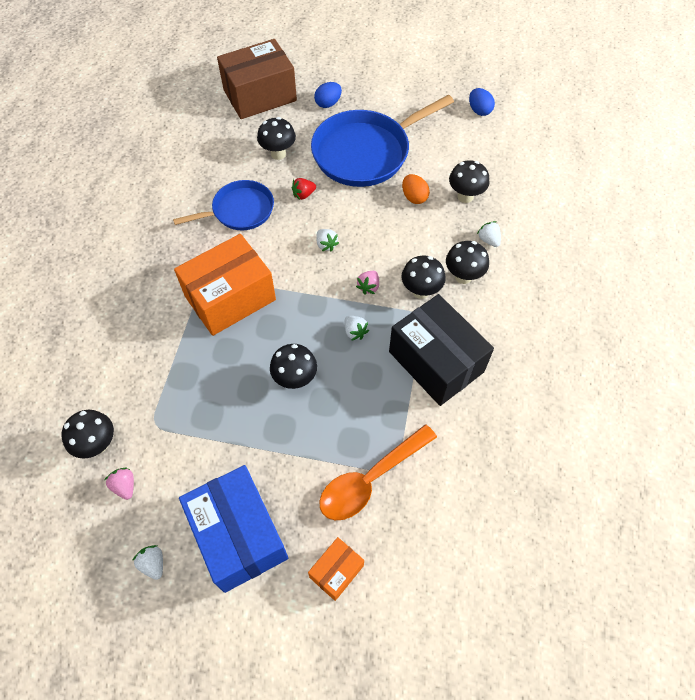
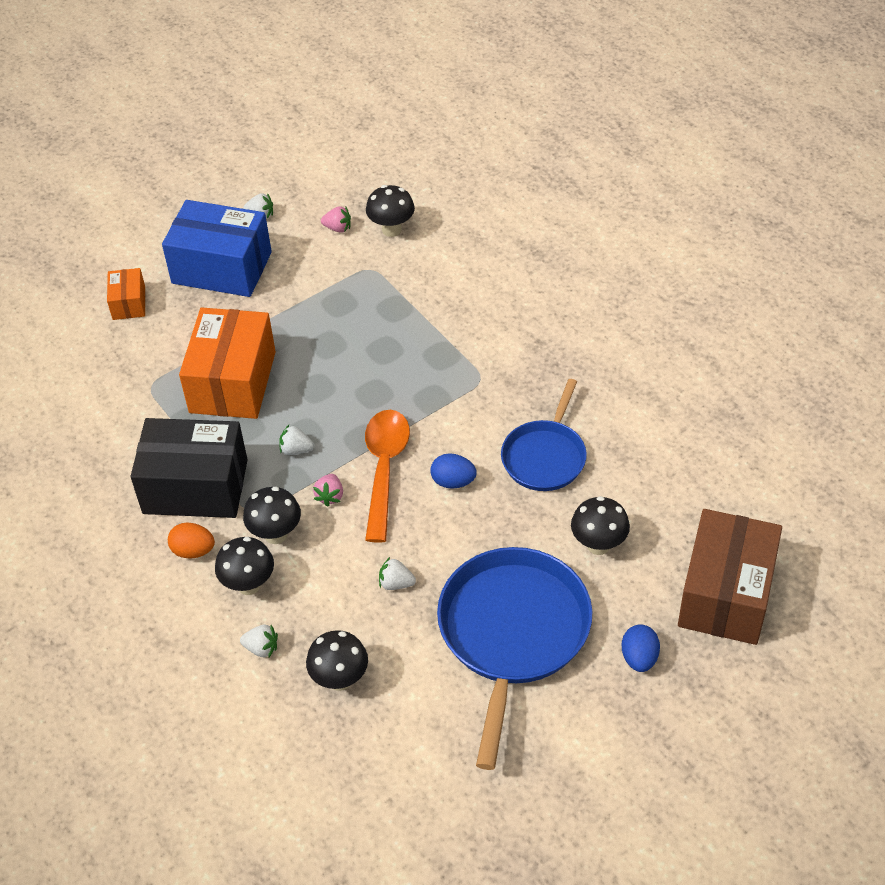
camera: 135 degrees right, 10 degrees down
(230, 298) = (440, 384): orange box -> orange box (233, 382)
(295, 379) = (302, 377): black mushroom -> none
(303, 195) = (509, 526): red strawberry -> none
(326, 245) = (419, 498): white strawberry -> white strawberry (396, 583)
(368, 287) = (330, 496): pink strawberry -> pink strawberry turned 150 degrees counterclockwise
(370, 479) = (161, 366): orange spoon -> orange spoon (384, 469)
(414, 197) = (394, 627): orange egg -> orange egg (193, 551)
(479, 110) = (453, 827): blue egg -> blue egg (453, 481)

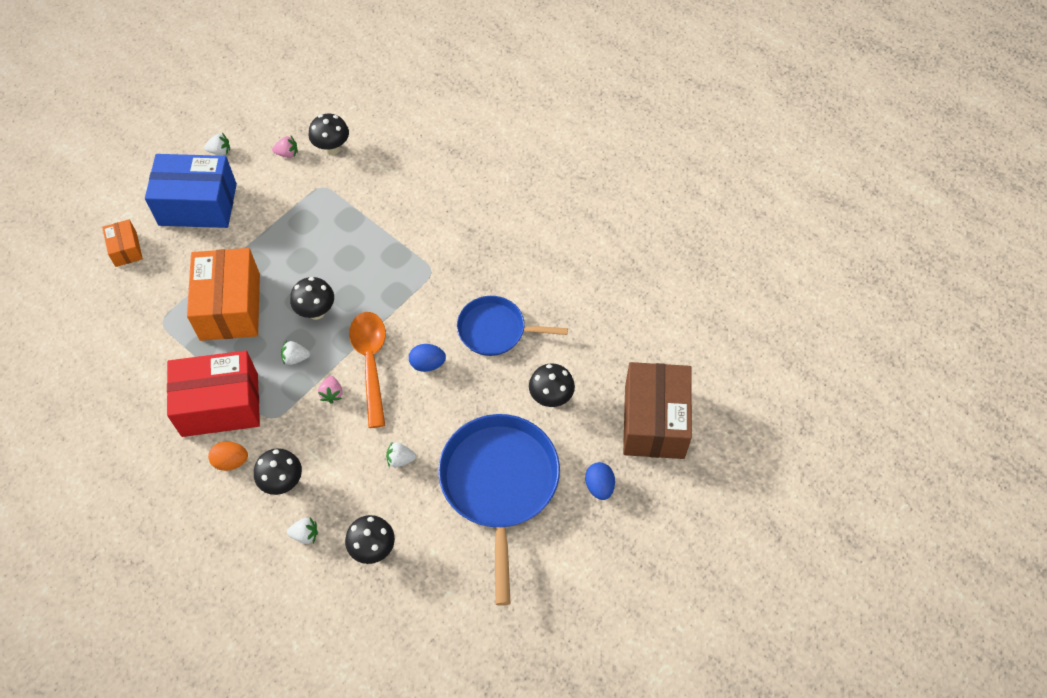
camera: 15 degrees left, 10 degrees up
(195, 486) = (220, 405): black box -> red box
(276, 534) = (295, 435): black mushroom -> black mushroom (316, 312)
(545, 457) = (495, 330): blue pan -> blue pan turned 90 degrees clockwise

